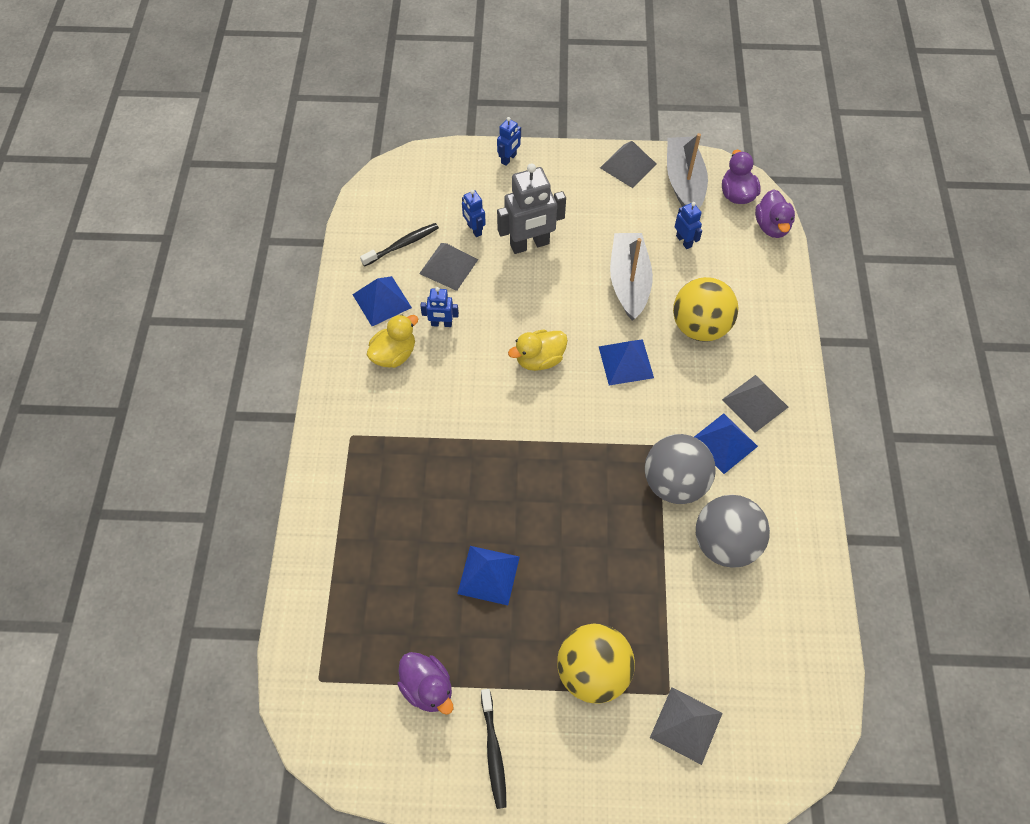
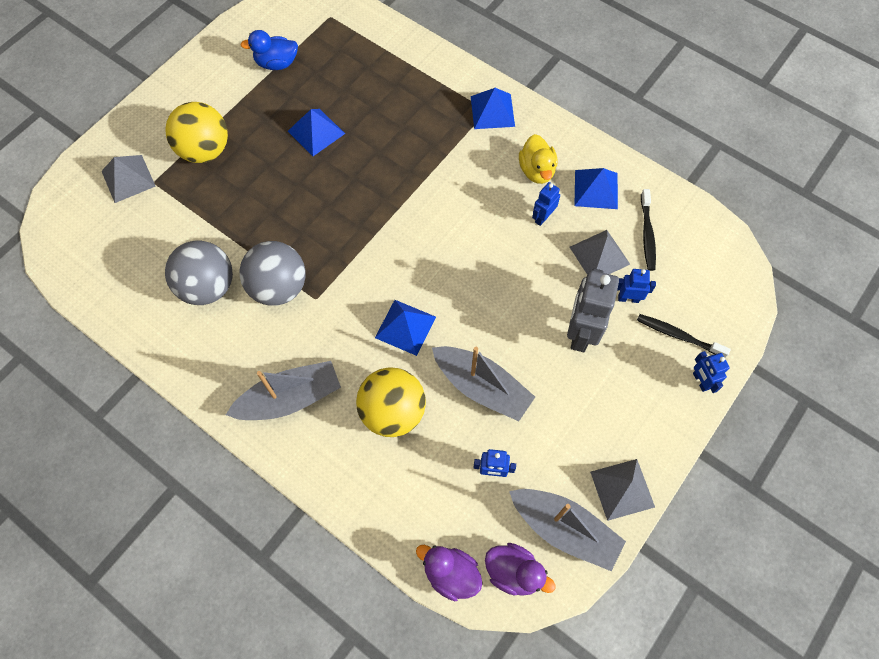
camera: 125 degrees right, 5 degrees up
(428, 688) = (277, 63): purple duck -> blue duck
(493, 751) = (211, 75): black toothbrush -> black toothbrush (678, 336)
(539, 359) = (457, 265): yellow duck -> none
(723, 443) = (278, 346): blue pyramid -> blue pyramid (492, 111)
(755, 403) = (290, 398): grey pyramid -> grey boat

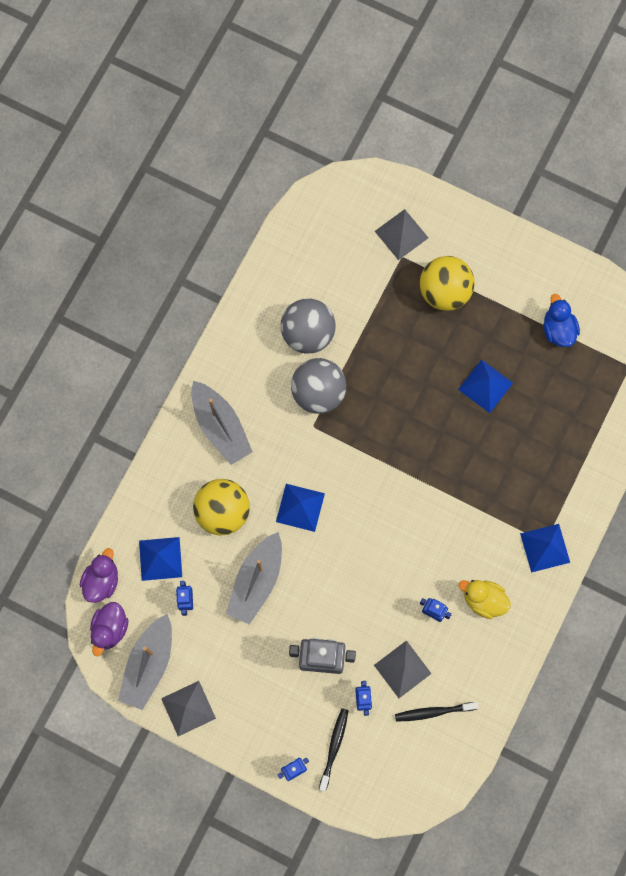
camera: 80 degrees right, 10 degrees up
(536, 171) = (483, 600): yellow duck -> yellow duck turned 45 degrees clockwise
(596, 189) = (474, 659): blue pyramid -> blue pyramid (160, 558)

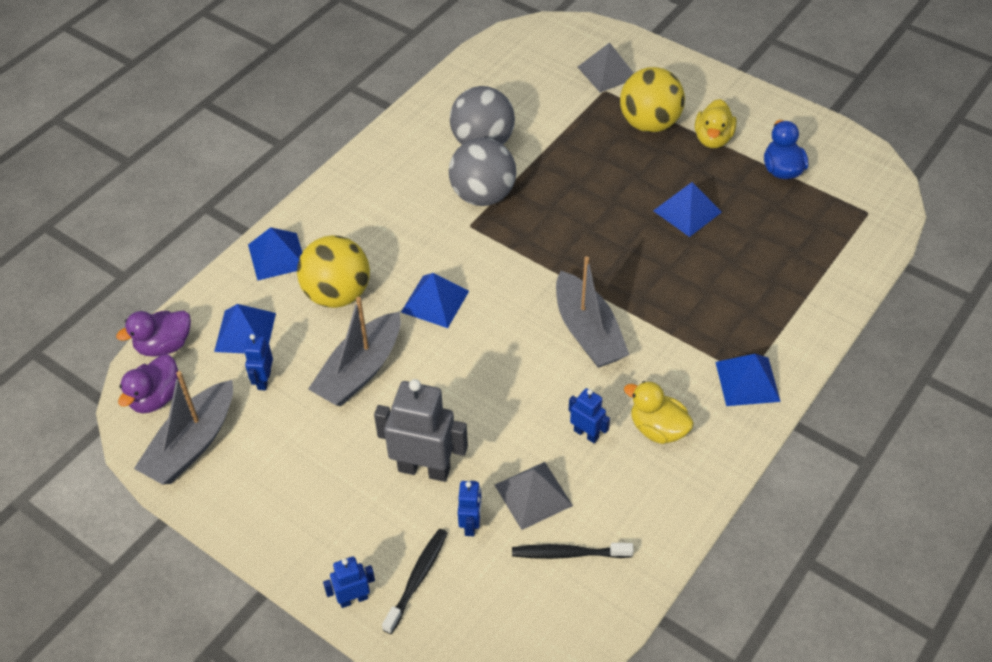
camera: 10 degrees right, 25 degrees down
(102, 580) = (164, 345): purple duck -> purple duck turned 150 degrees counterclockwise
(166, 480) = (277, 256): none -> blue pyramid
(188, 708) = (228, 502): grey pyramid -> none
(220, 427) = (358, 213): grey boat -> grey boat (588, 332)
(499, 302) = (713, 139): none -> yellow duck

